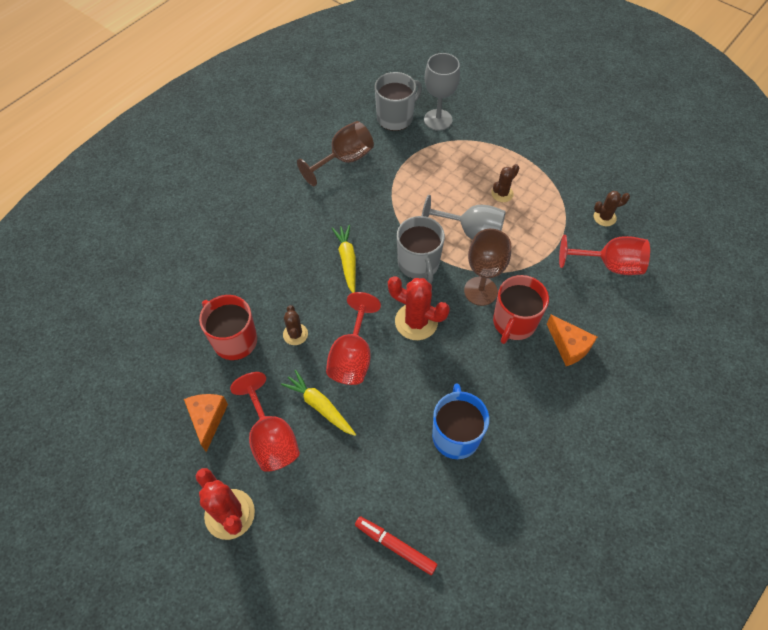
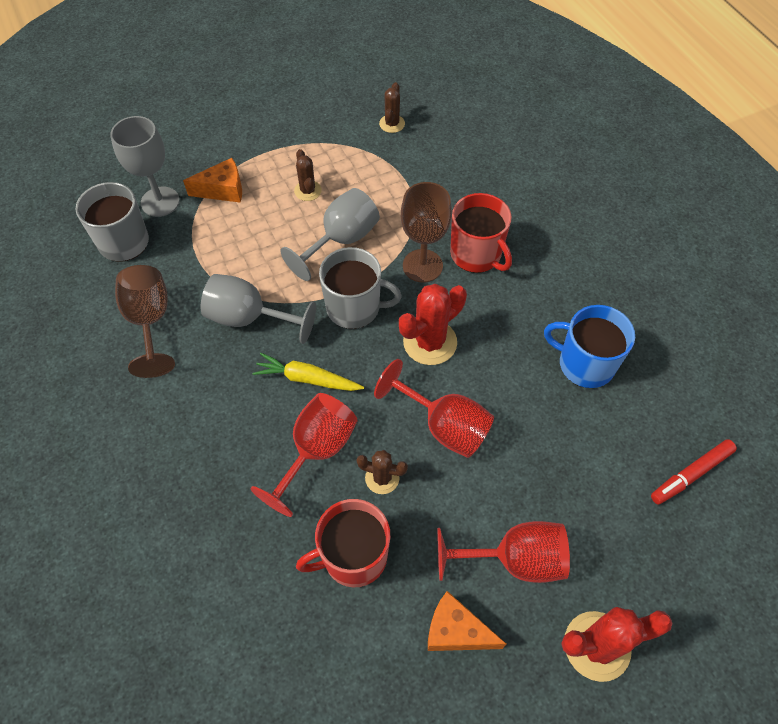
camera: 65 degrees left, 0 degrees up
(320, 406) = (494, 487): yellow carrot -> none
(376, 209) = (249, 318): none -> grey goblet
(569, 346) = (526, 222): orange cheese -> orange cheese (223, 190)
(609, 265) = (450, 148): red goblet -> red goblet (316, 451)

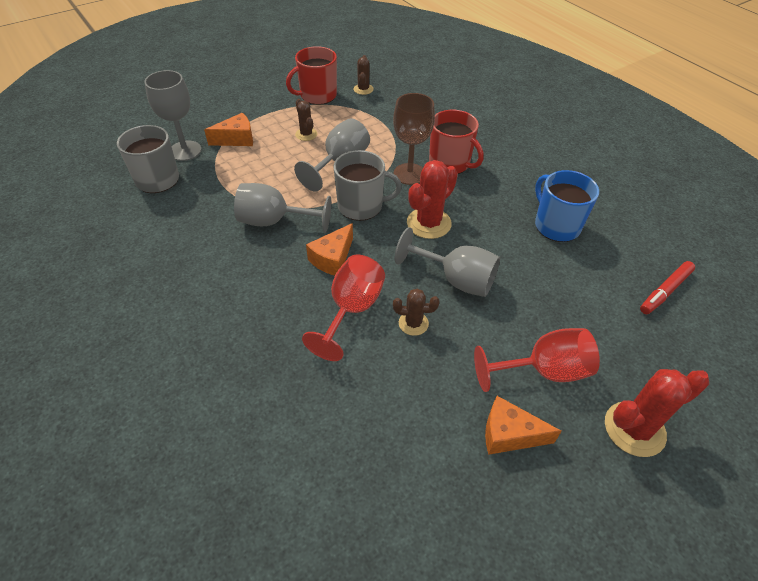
camera: 10 degrees left, 10 degrees down
(150, 322) = (188, 232): brown goblet -> none
(307, 379) = (332, 259): yellow carrot -> orange cheese
(353, 556) = (402, 387): red mug -> red mug (317, 95)
(444, 425) = (455, 279): red goblet -> grey goblet
(584, 364) = (556, 225): blue mug -> blue mug turned 45 degrees clockwise

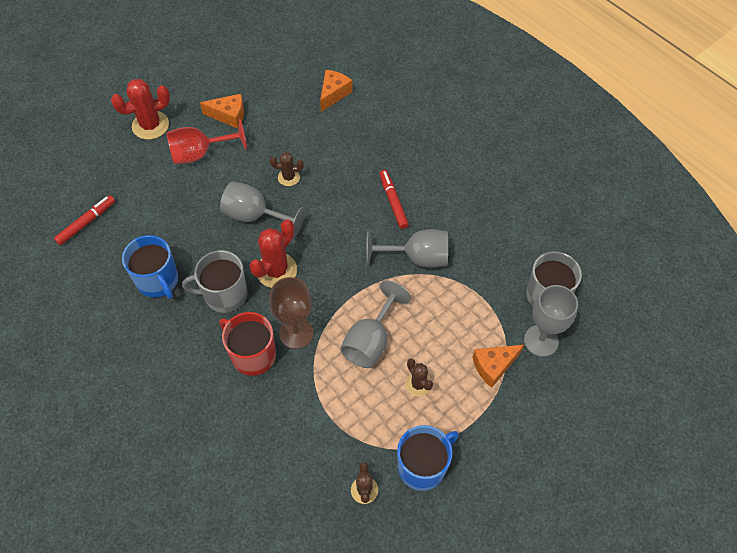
camera: 175 degrees right, 10 degrees up
(283, 280) = (393, 202): none -> red marker
(317, 95) = (422, 466): red mug -> blue mug
(332, 259) = (357, 225): orange cheese -> orange cheese (333, 94)
(351, 310) = (335, 183): red goblet -> none
(361, 206) = (341, 284): grey mug -> grey mug (224, 295)

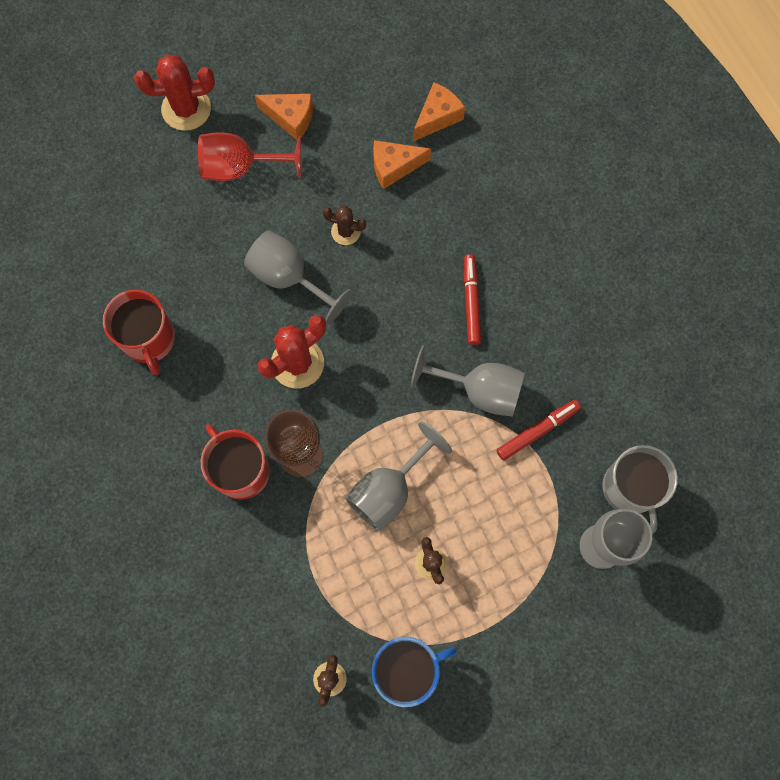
camera: 15 degrees right, 15 degrees up
(86, 223) = (78, 235): red marker -> red marker (537, 431)
(158, 281) = (149, 340): blue mug -> red mug
(224, 295) = (226, 380): grey mug -> none
(493, 366) = (531, 564): orange cheese -> orange cheese (394, 167)

